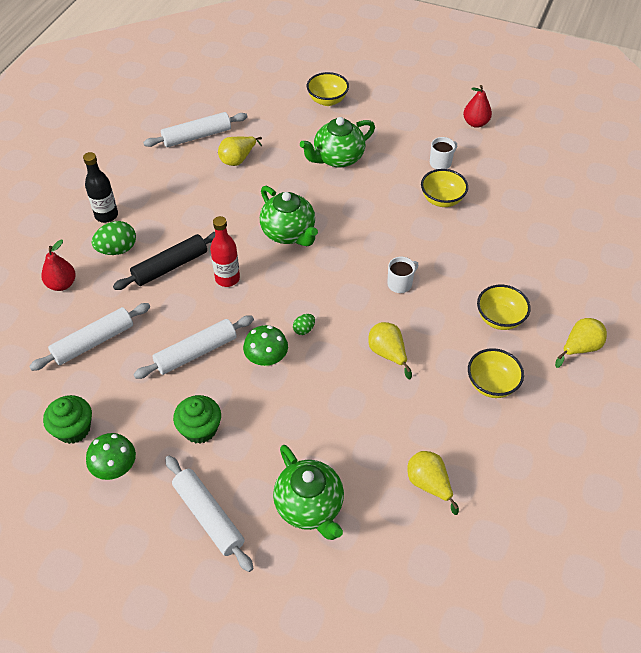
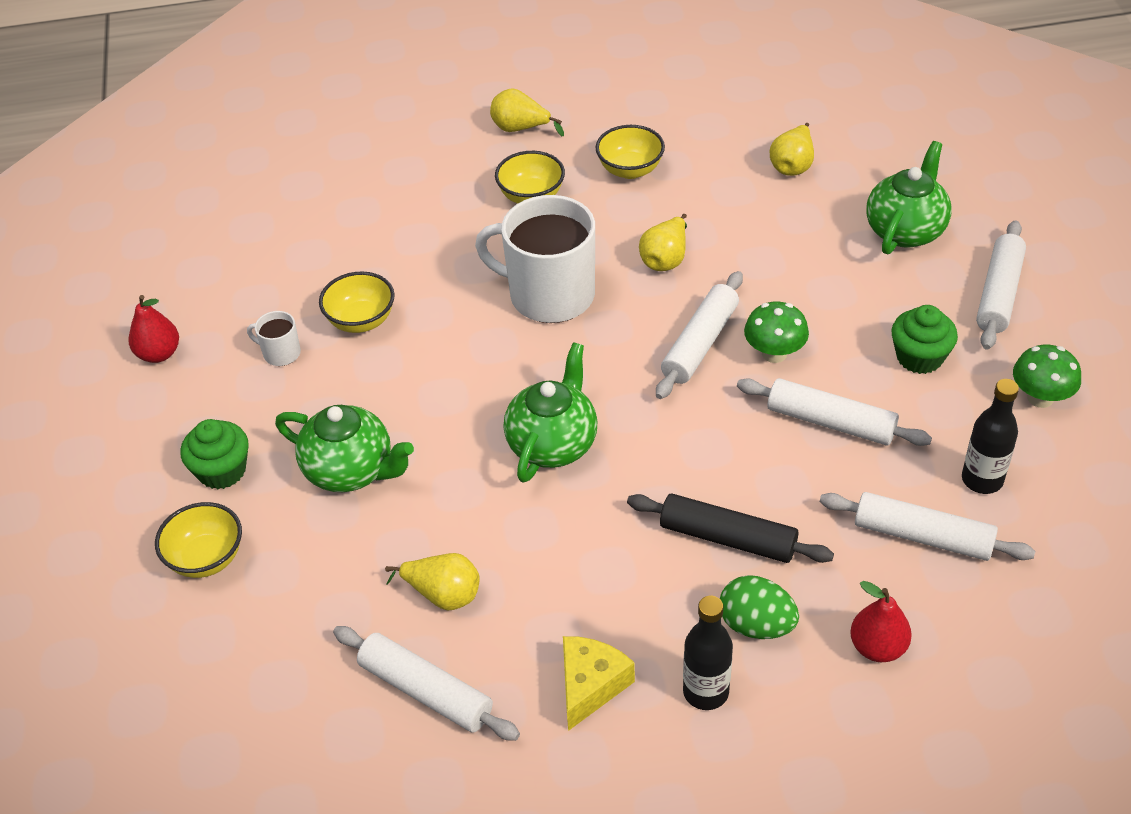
camera: 120 degrees left, 5 degrees down
(73, 429) = (1044, 468): green cupcake -> green cupcake (222, 471)
(96, 393) = (982, 480): none -> black bottle
(148, 183) = (590, 686): none -> yellow cheese
(227, 278) = (691, 462): red bottle -> none
(304, 329) = (700, 344): green egg -> white rolling pin
(400, 283) = (549, 295): white mug -> white mug, size x2.33

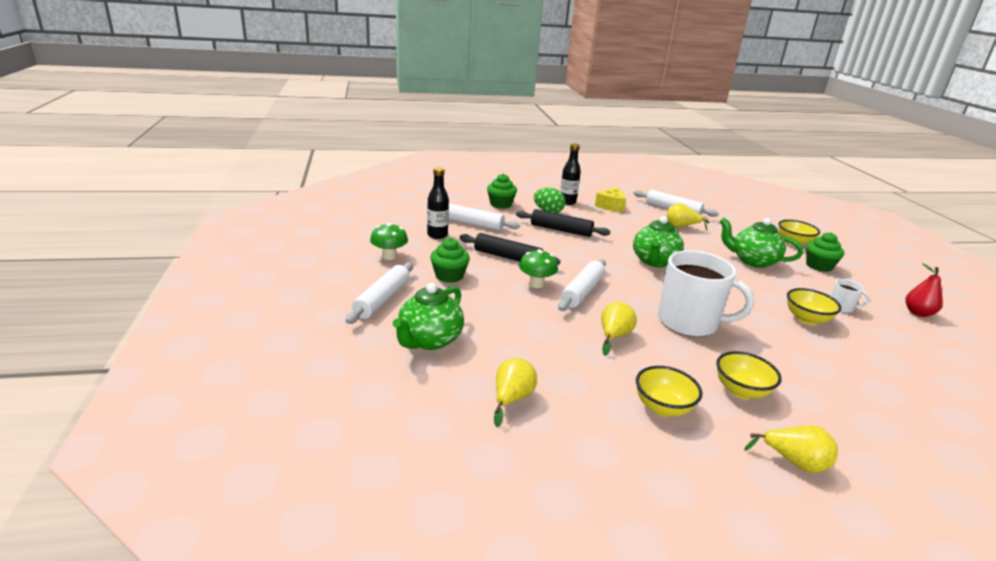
camera: 175 degrees right, 20 degrees down
(830, 422) = (507, 257): white rolling pin -> black rolling pin
(877, 647) = (500, 204): red pear -> green cupcake

